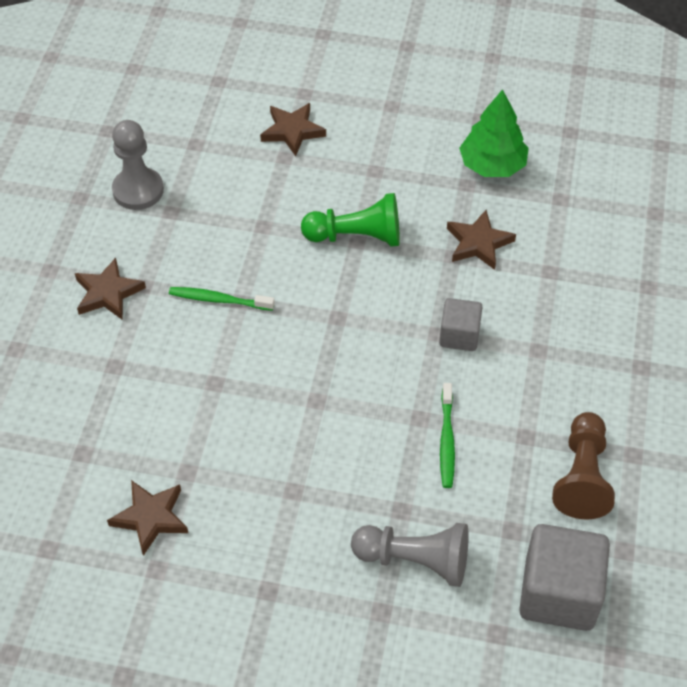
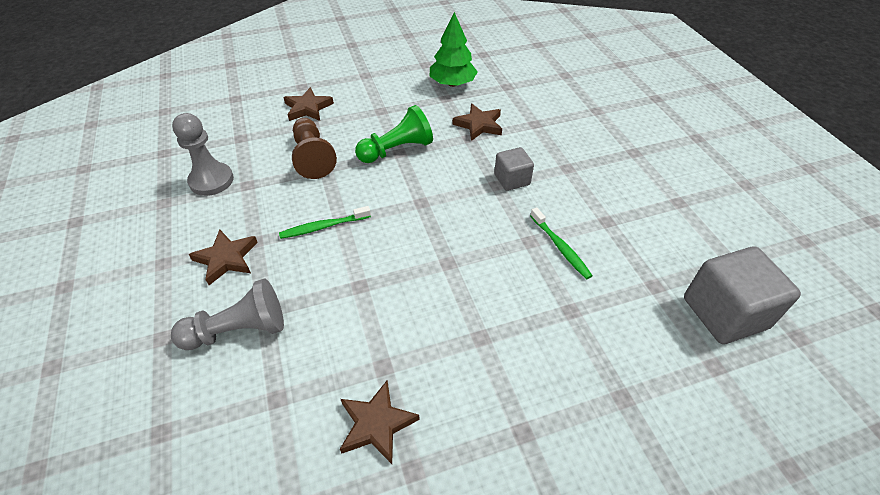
camera: 30 degrees left, 5 degrees down
(415, 560) = (612, 343): grey pawn -> grey pawn (238, 330)
(582, 476) = (663, 229): brown pawn -> brown pawn (312, 157)

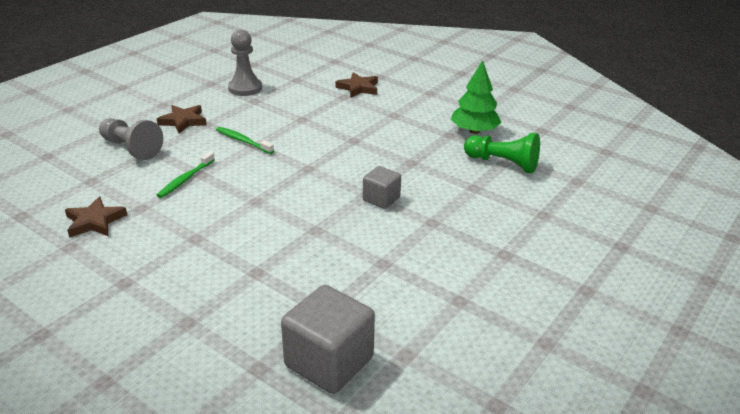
camera: 55 degrees right, 15 degrees down
(312, 157) = (307, 111): brown pawn -> none
(397, 150) = (355, 138): green pawn -> green pawn (503, 163)
(479, 125) = (434, 161): brown star -> none
(560, 247) = (323, 247): green toothbrush -> green toothbrush (185, 179)

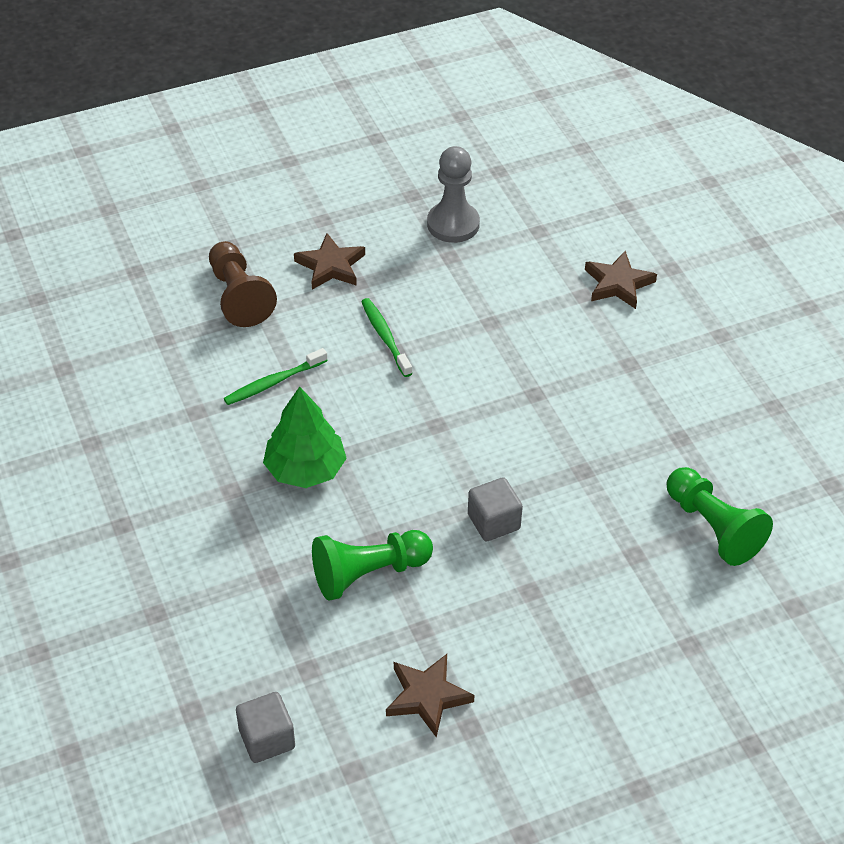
camera: 30 degrees right, 15 degrees up
(94, 221) = (136, 413): brown star -> brown star (427, 696)
(131, 148) = (239, 296): grey pawn -> brown pawn
(325, 248) = (368, 573): none -> green pawn
(329, 362) = (267, 739): grey cube -> grey cube, size x0.57
(474, 131) = (723, 445): green tree -> green tree (305, 469)

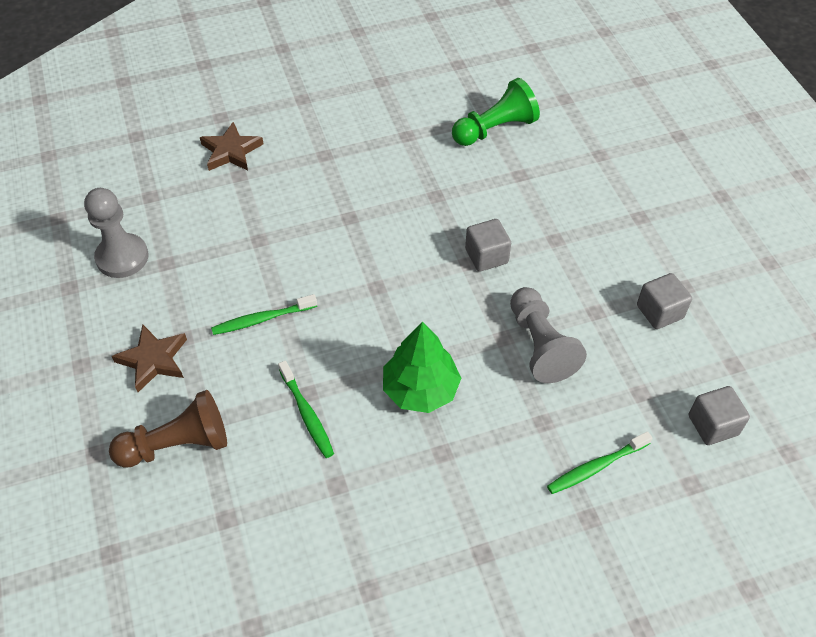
camera: 85 degrees left, 5 degrees up
(213, 621) = (596, 467): none -> green toothbrush
(368, 573) = (540, 345): green pawn -> grey pawn
(427, 696) = (659, 312): brown star -> grey cube

